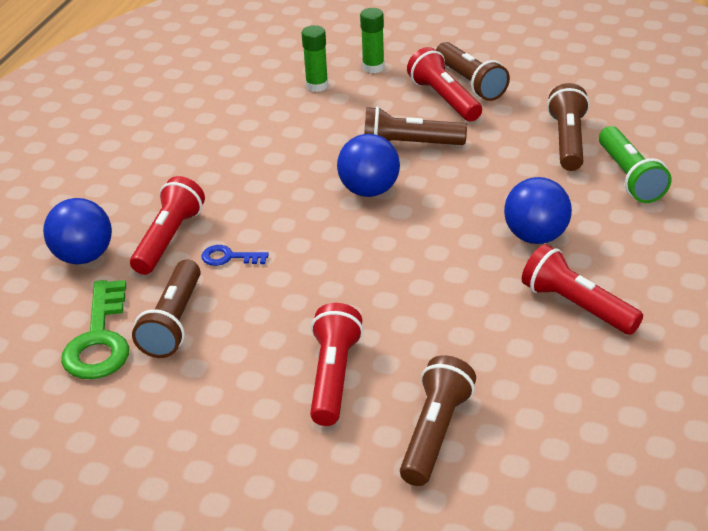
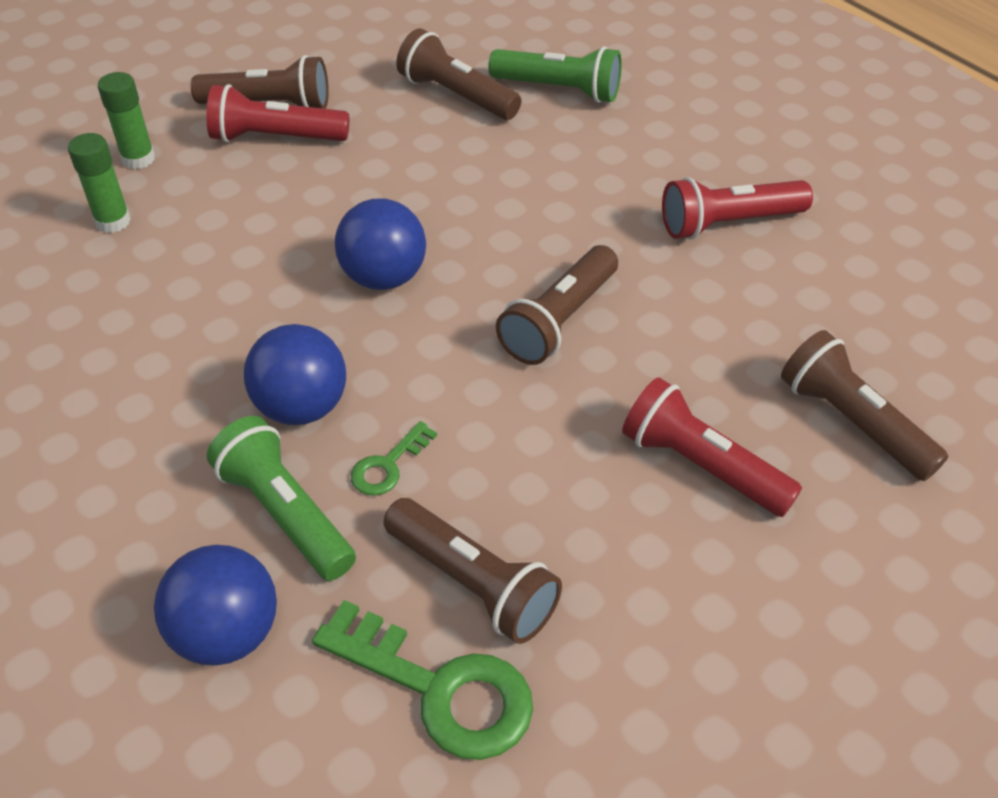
camera: 60 degrees left, 10 degrees up
(168, 239) = (285, 513): red flashlight -> green flashlight
(229, 257) = (388, 465): blue key -> green key
(409, 145) = (332, 205): brown flashlight -> brown flashlight (559, 320)
(535, 236) = (594, 195): blue ball -> blue ball (302, 407)

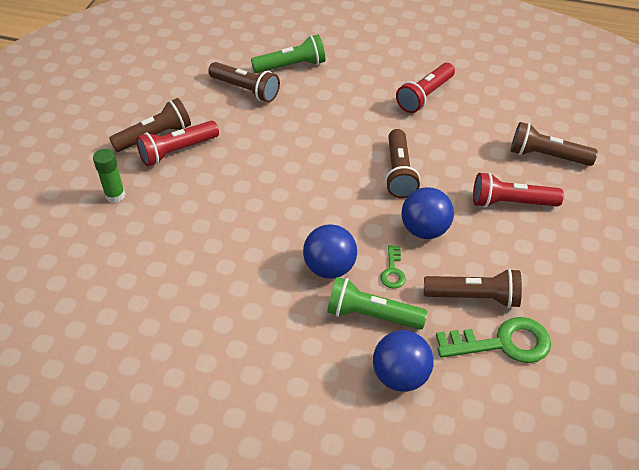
camera: 35 degrees left, 0 degrees up
(113, 221) = (139, 232): green glue stick -> none
(384, 277) = (304, 192): blue ball -> blue ball (424, 230)
(456, 95) = (246, 90): brown flashlight -> brown flashlight turned 150 degrees counterclockwise

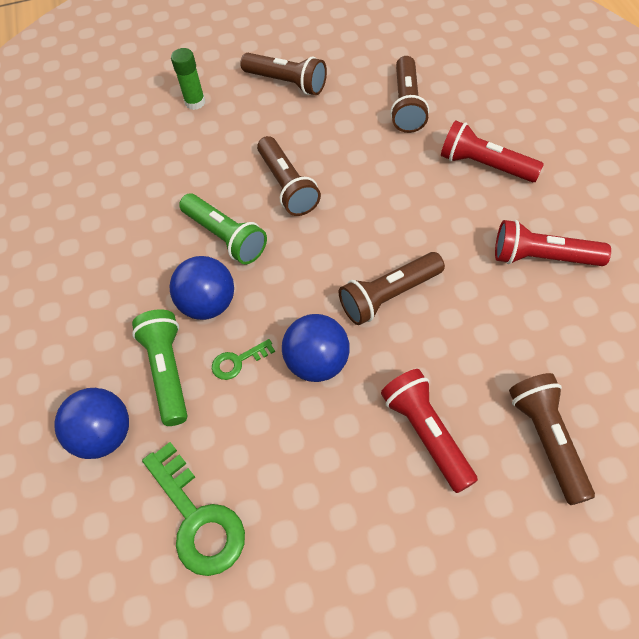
camera: 65 degrees right, 10 degrees up
(177, 151) = (280, 108): red flashlight -> red flashlight (485, 165)
(291, 66) = (478, 117): green flashlight -> green flashlight (225, 237)
(474, 297) = (248, 458): brown flashlight -> brown flashlight (287, 186)

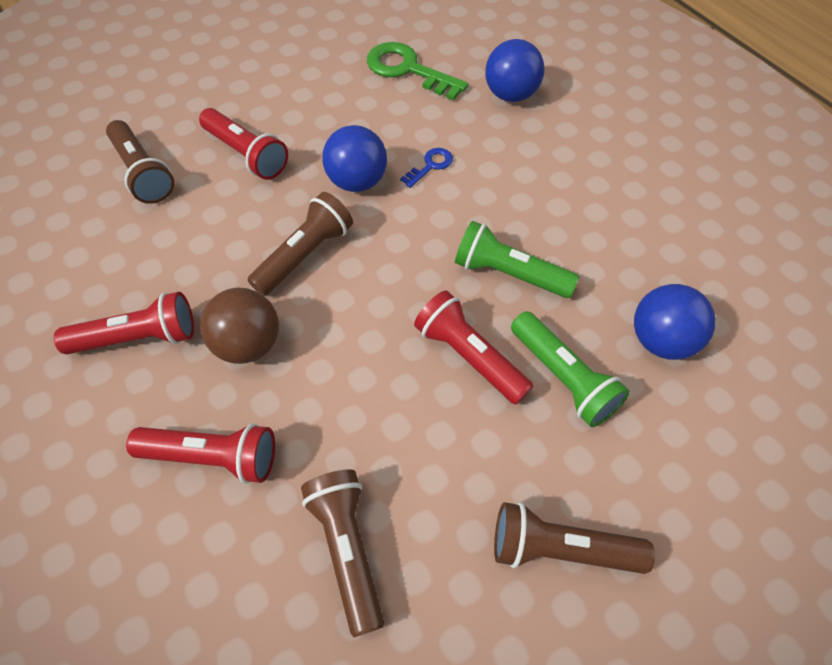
camera: 155 degrees right, 0 degrees up
(168, 372) = (488, 144): green flashlight -> green flashlight (563, 377)
(195, 102) = (678, 465): green glue stick -> none
(208, 304) = (486, 204): blue ball -> blue ball (661, 340)
(238, 361) = (430, 166): green key -> blue key
(287, 186) = (469, 356): brown flashlight -> red flashlight
(451, 232) = (248, 344): none -> brown ball

